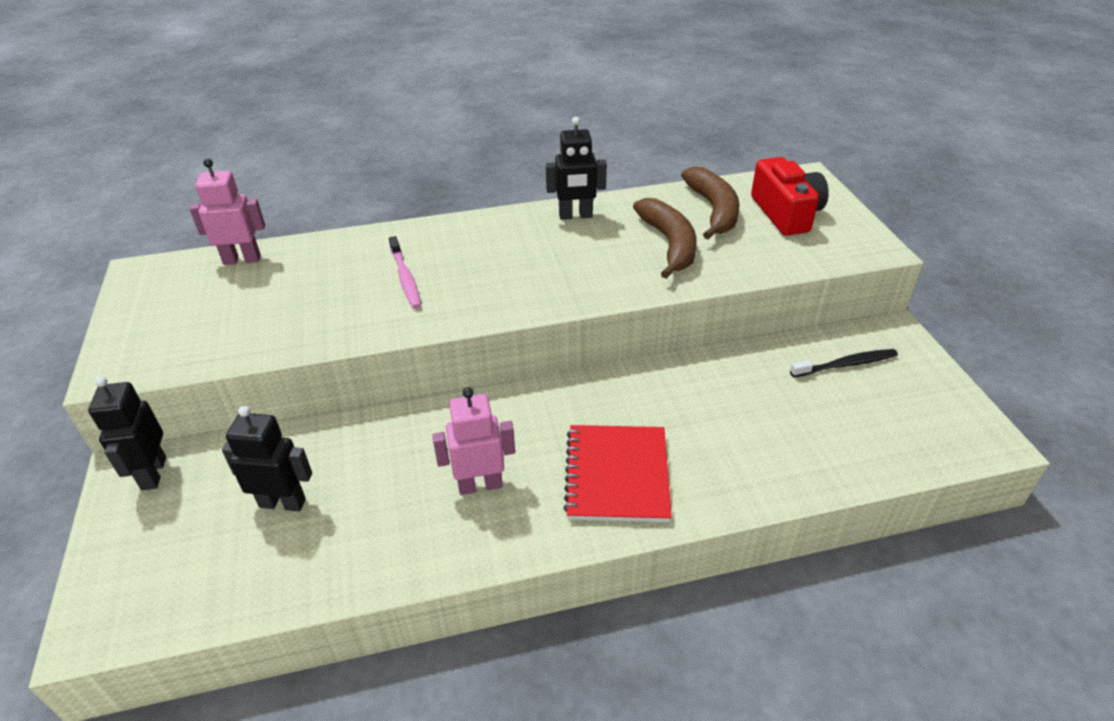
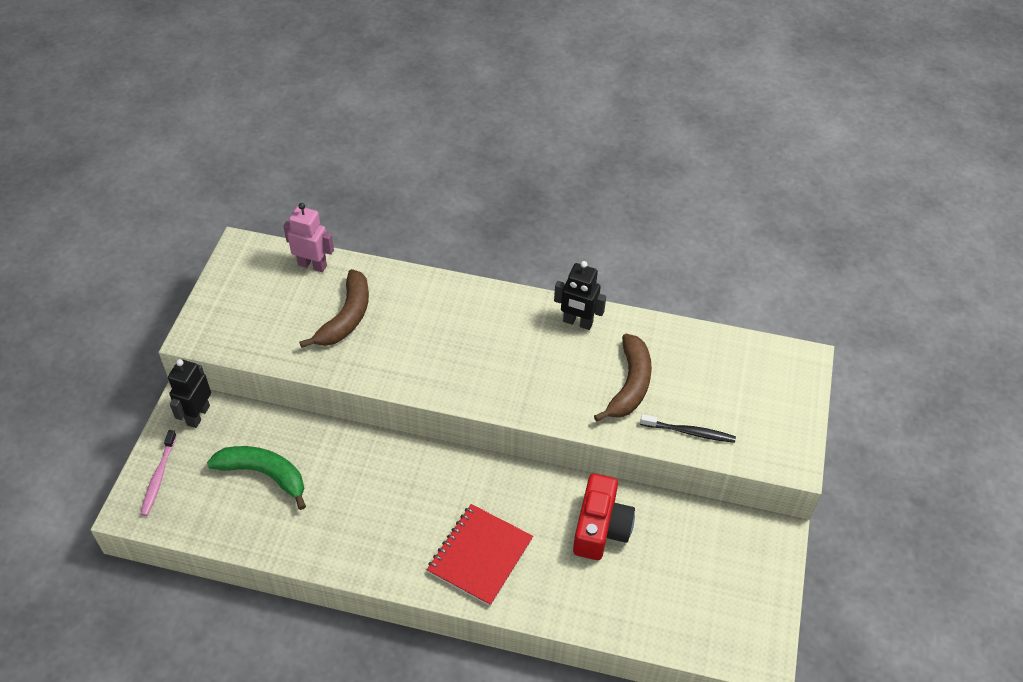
camera: 25 degrees right, 10 degrees up
(282, 502) = (264, 474): black robot -> green banana
(405, 278) = (414, 333): pink toothbrush -> pink toothbrush (158, 477)
(480, 485) = (388, 520): pink robot -> none
(713, 210) = (693, 363): brown banana -> brown banana (346, 317)
(786, 213) = (751, 393): red camera -> red camera (600, 528)
(846, 364) = (712, 546): black toothbrush -> black toothbrush (689, 432)

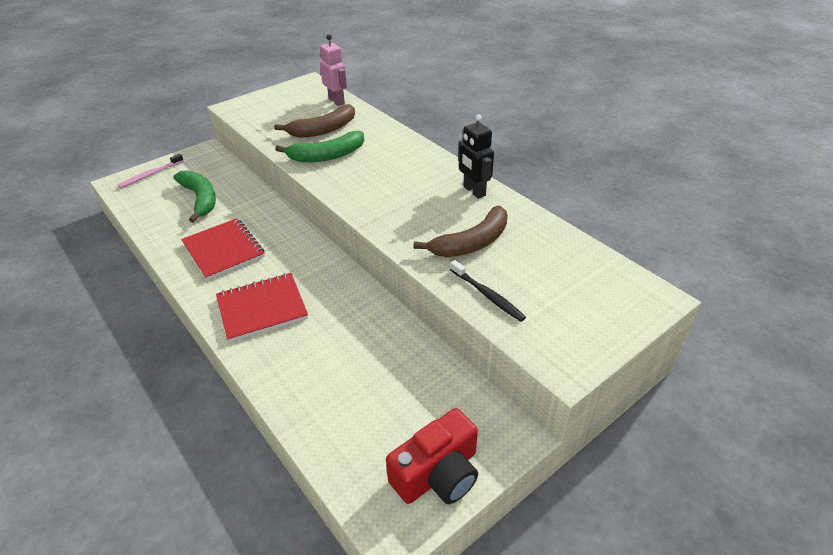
camera: 40 degrees right, 10 degrees down
(198, 415) = (206, 157): black robot -> none
(369, 519) = (224, 250): none -> red notebook
(391, 352) = (327, 156): none -> green banana
(600, 528) = (366, 340): red camera -> red camera (438, 474)

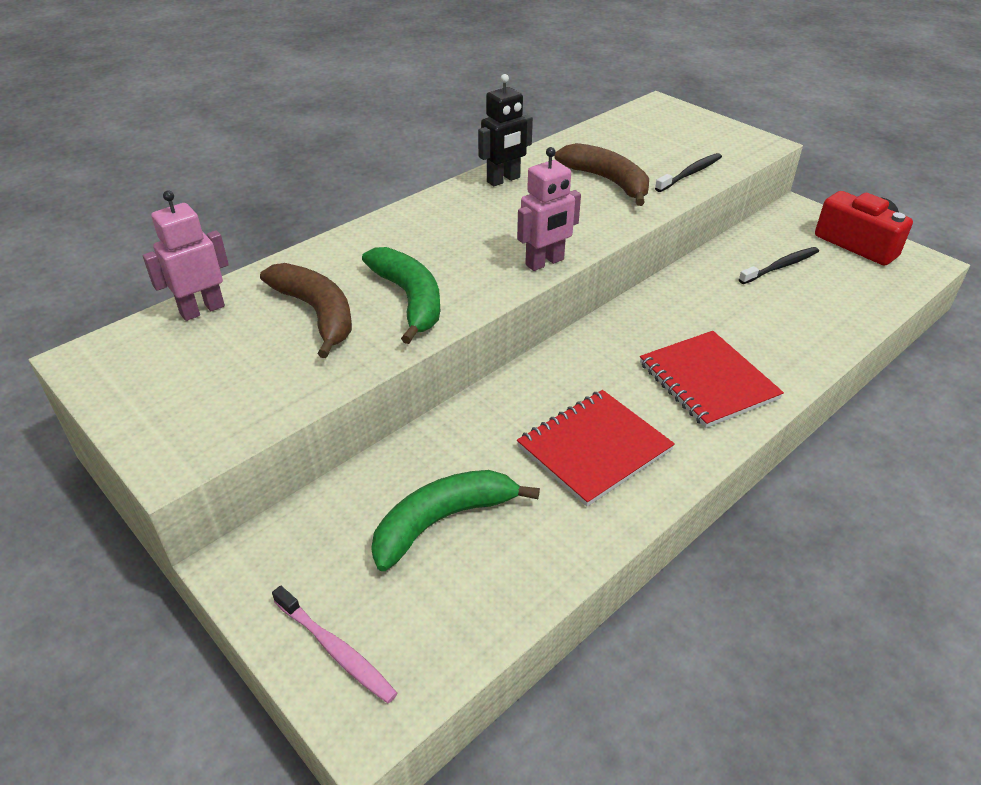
camera: 95 degrees left, 0 degrees up
(354, 204) = (545, 262): none -> pink robot
(400, 389) = (780, 266): none -> black toothbrush

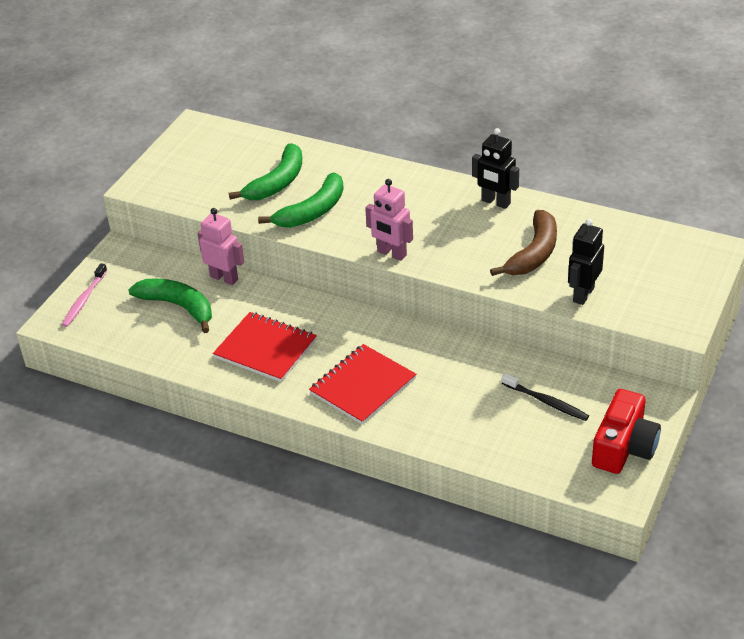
camera: 70 degrees right, 0 degrees up
(202, 310) = (256, 142): pink robot -> pink robot (224, 278)
(317, 313) = (277, 182): brown banana -> green banana
(690, 173) = (583, 294): black toothbrush -> black robot

